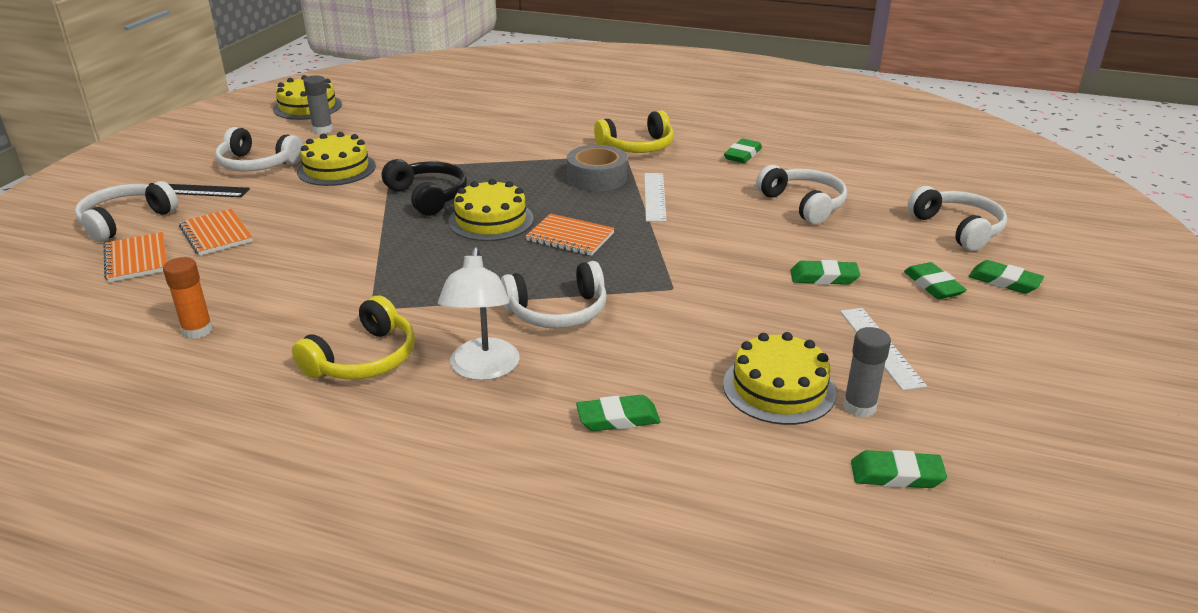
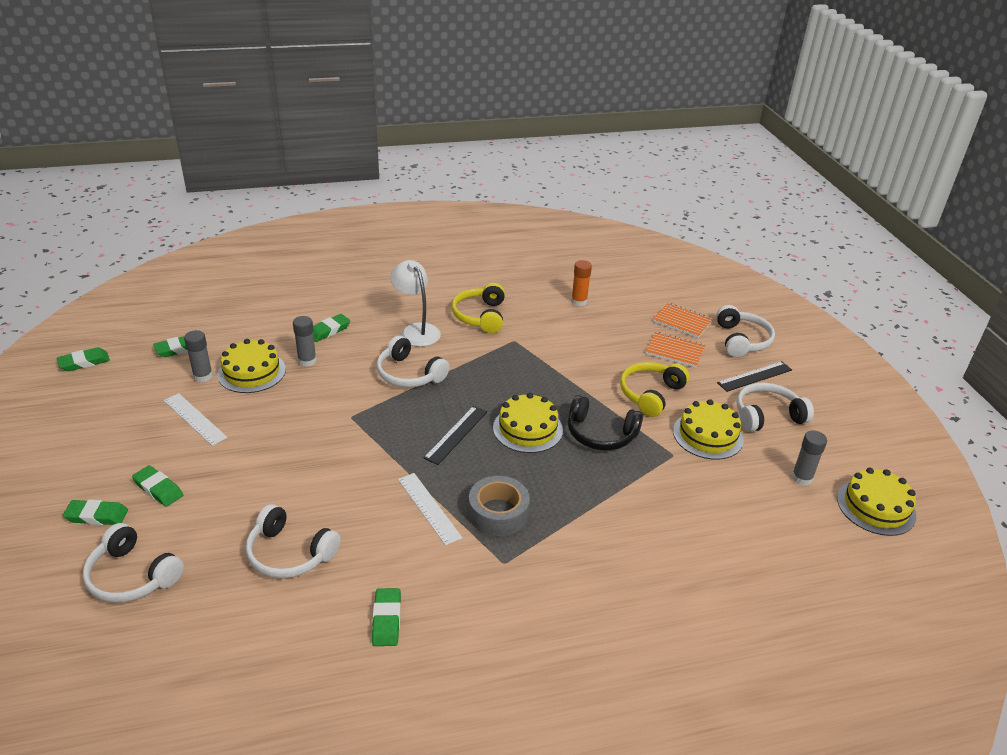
camera: 145 degrees right, 5 degrees up
(558, 312) = (409, 374): white headphones -> white headphones turned 90 degrees counterclockwise
(570, 237) = (456, 434): orange notebook -> black ruler
(637, 147) = (504, 584): yellow headphones -> yellow headphones (650, 394)
(685, 377) = (307, 361): none -> grey glue stick
(824, 277) = (246, 465): green eraser -> green eraser (84, 362)

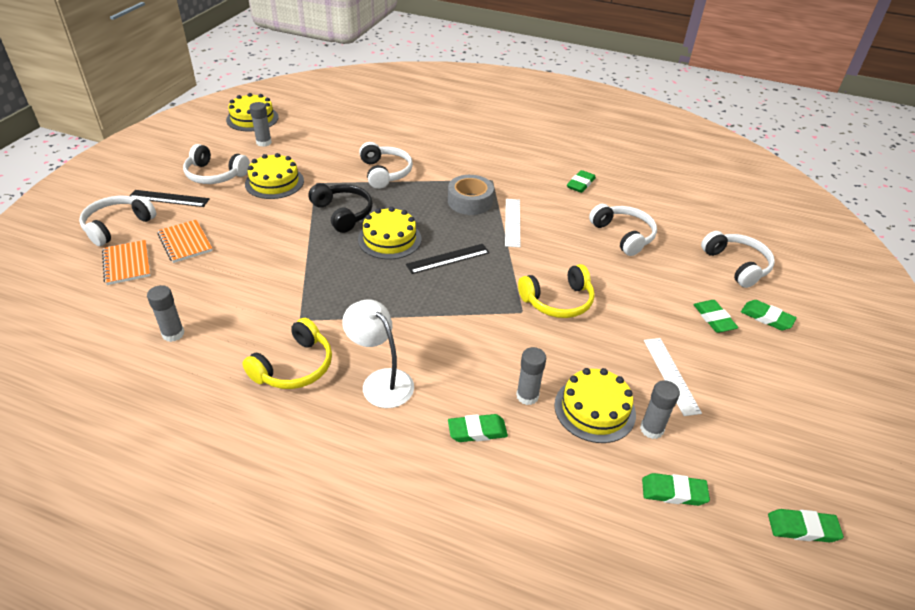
camera: 145 degrees left, 5 degrees up
(409, 374) = (437, 330): white headphones -> white headphones (385, 172)
(416, 330) = (381, 381): white lamp -> white lamp turned 135 degrees clockwise
(579, 301) = (173, 334): orange glue stick -> grey glue stick
(650, 394) = (264, 221): yellow headphones -> yellow headphones (558, 301)

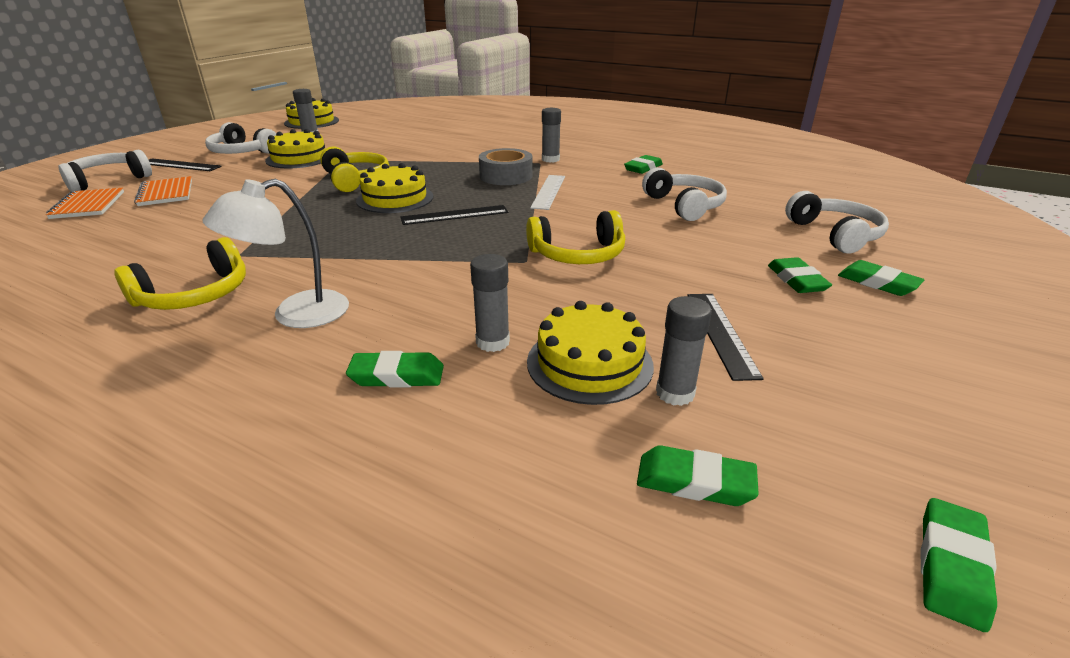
camera: 10 degrees right, 10 degrees down
(173, 334) = (78, 259): grey glue stick -> grey glue stick (550, 159)
(343, 213) = (356, 179): black headphones -> yellow headphones
(381, 381) = (296, 314): white lamp -> white lamp turned 90 degrees counterclockwise
(385, 172) = (423, 155): white headphones -> none
(671, 375) = (721, 333): white ruler -> black ruler
(802, 528) = (952, 567): green eraser -> green eraser turned 75 degrees counterclockwise

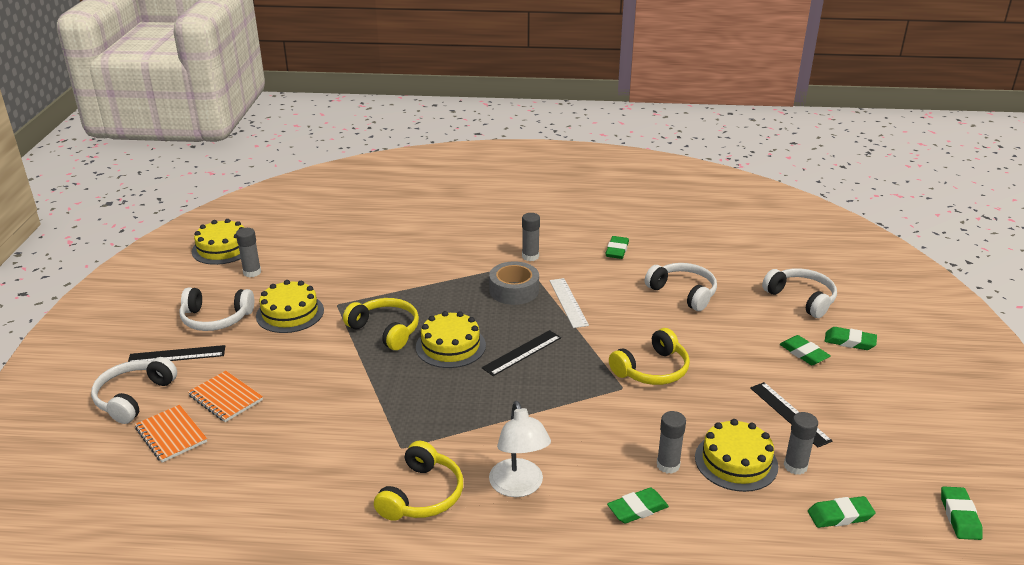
camera: 25 degrees left, 0 degrees up
(296, 314) = (519, 487): white lamp -> white lamp turned 45 degrees counterclockwise

